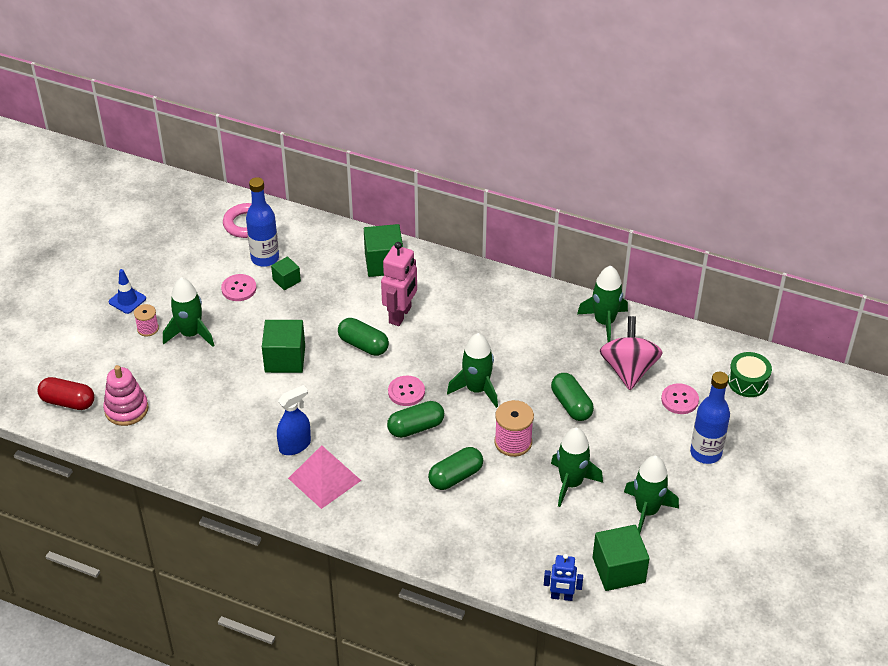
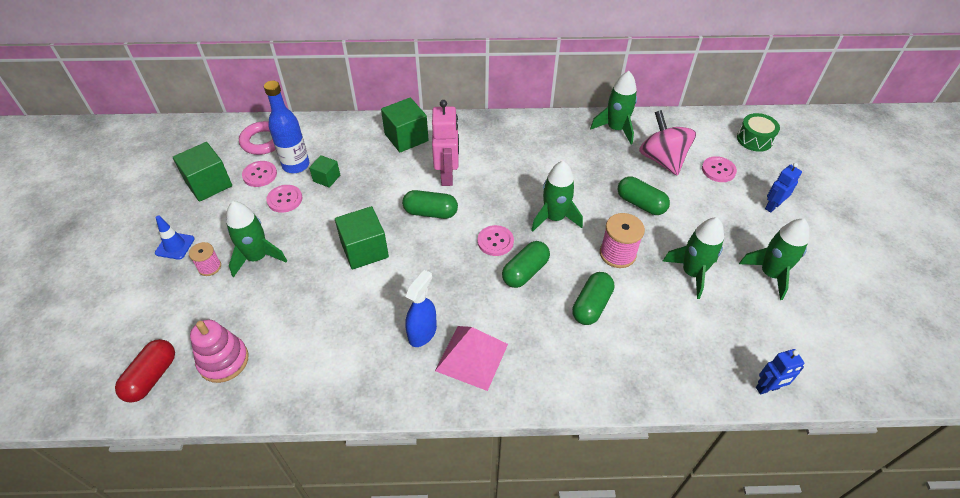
camera: 25 degrees left, 5 degrees up
(68, 402) = (151, 377): red capsule -> red capsule turned 60 degrees counterclockwise
(228, 257) = (260, 175): none -> pink button
(618, 570) = (792, 339): green cube -> green cube (209, 184)
(705, 453) = (772, 206): blue bottle -> blue robot

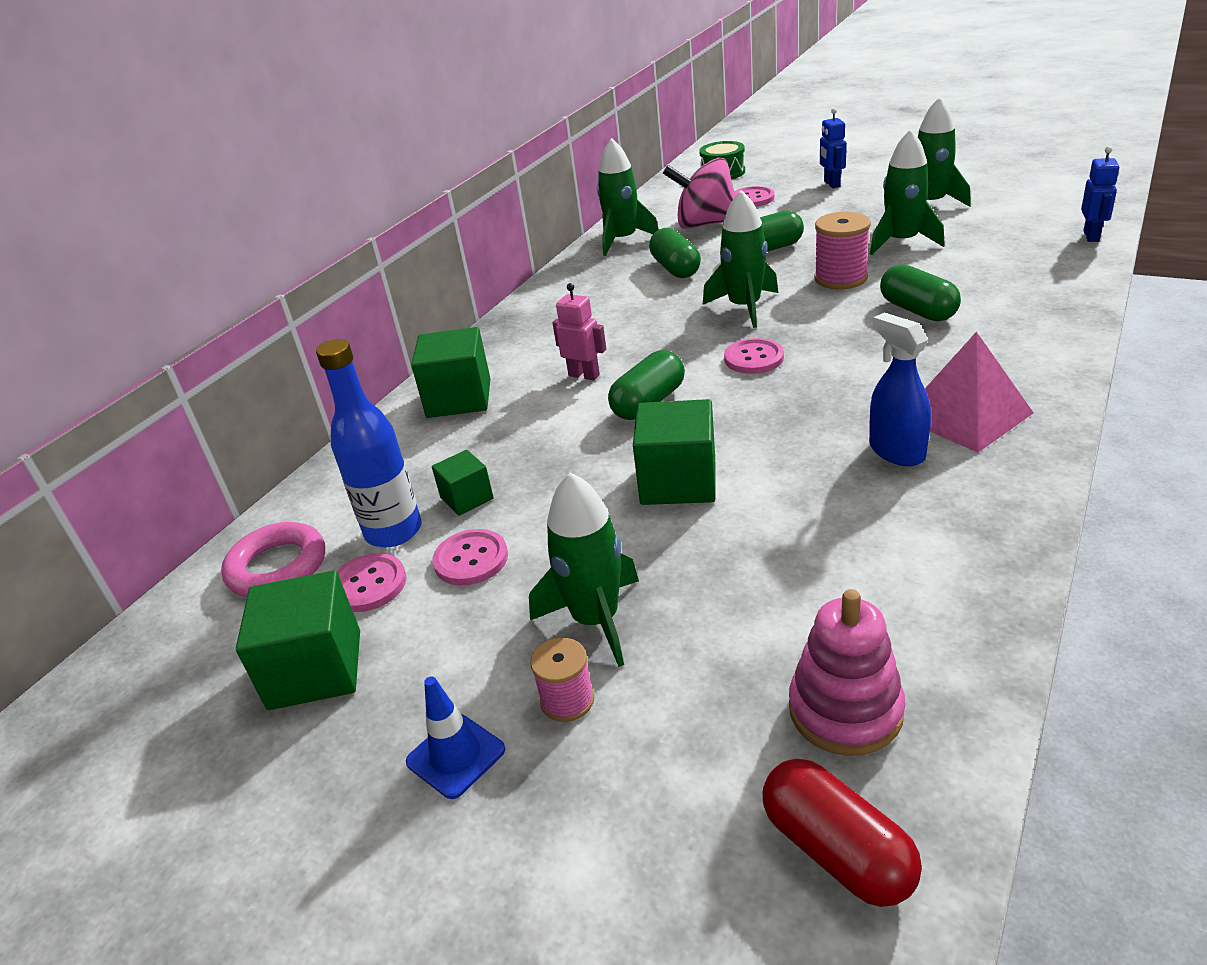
camera: 55 degrees left, 15 degrees down
(447, 176) = (584, 375): pink robot -> pink robot, size x0.61
(525, 272) = (828, 345): green capsule -> green capsule (675, 268)

